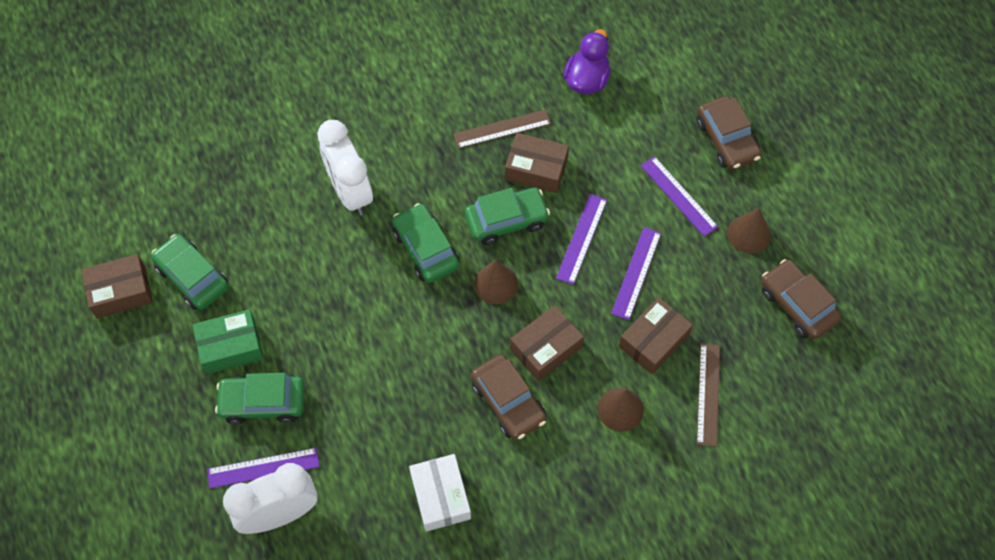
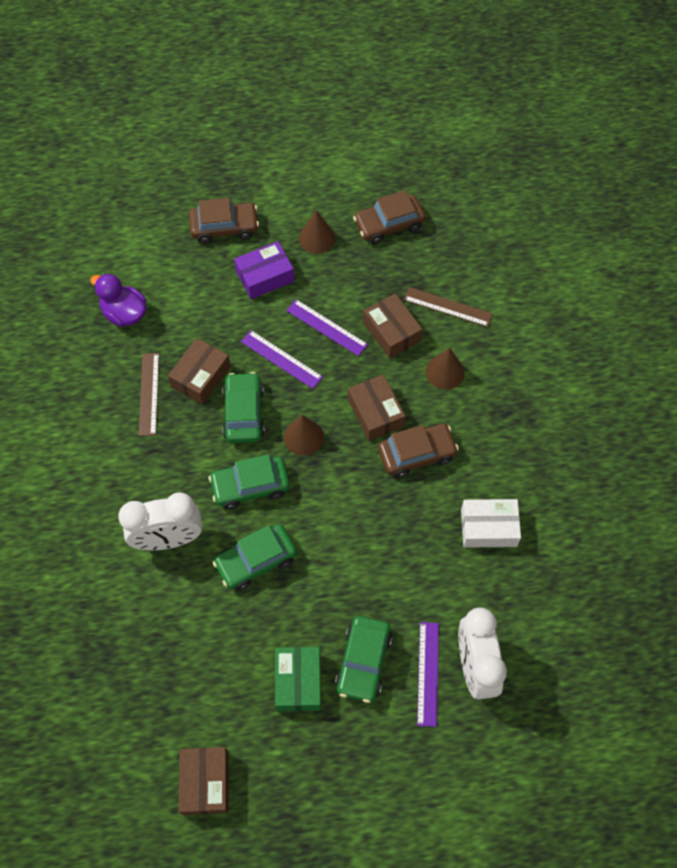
camera: 75 degrees left, 0 degrees up
(192, 277) = (212, 706): green car -> green car (256, 560)
(679, 196) = (265, 276): purple ruler -> purple box

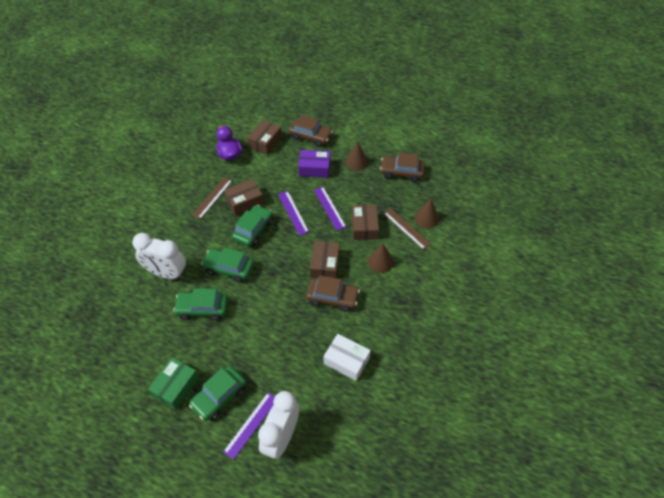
camera: 30 degrees right, 10 degrees down
(205, 782) = (86, 412): brown box -> brown box (265, 142)
(303, 437) = (276, 257): brown cone -> brown cone (426, 218)

